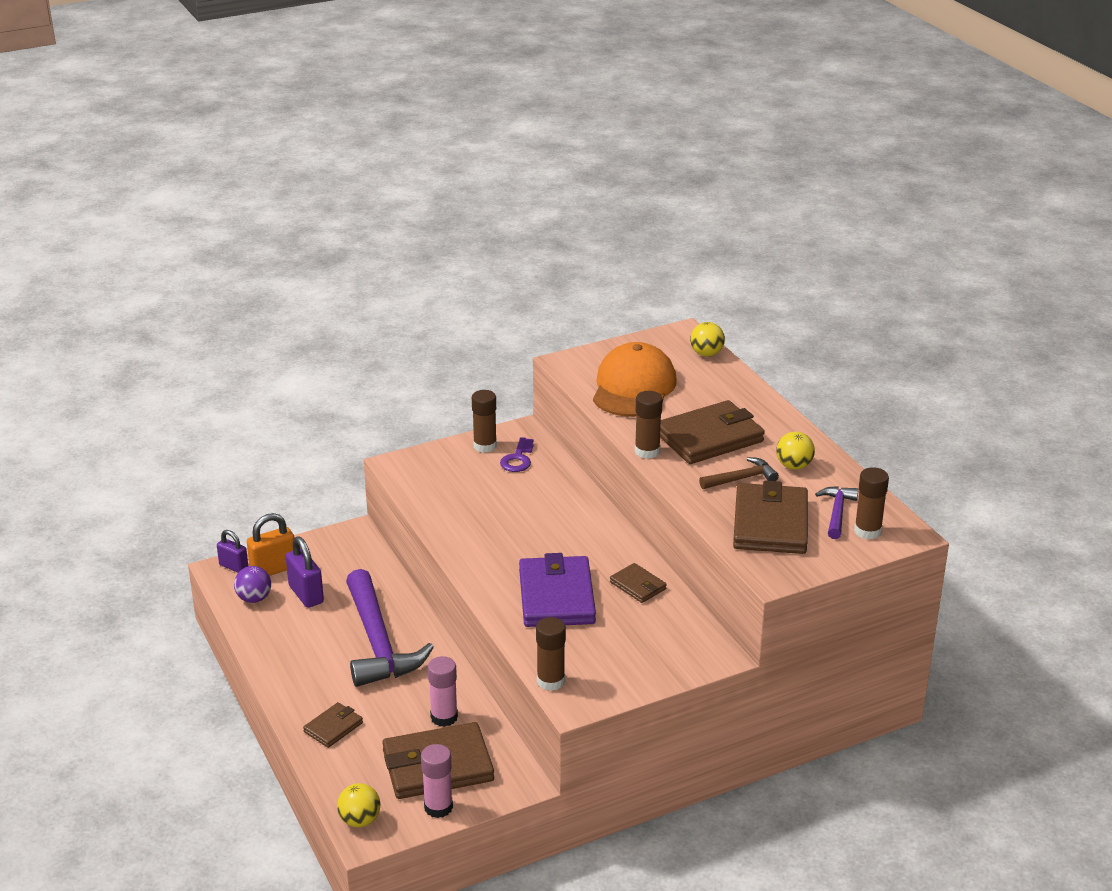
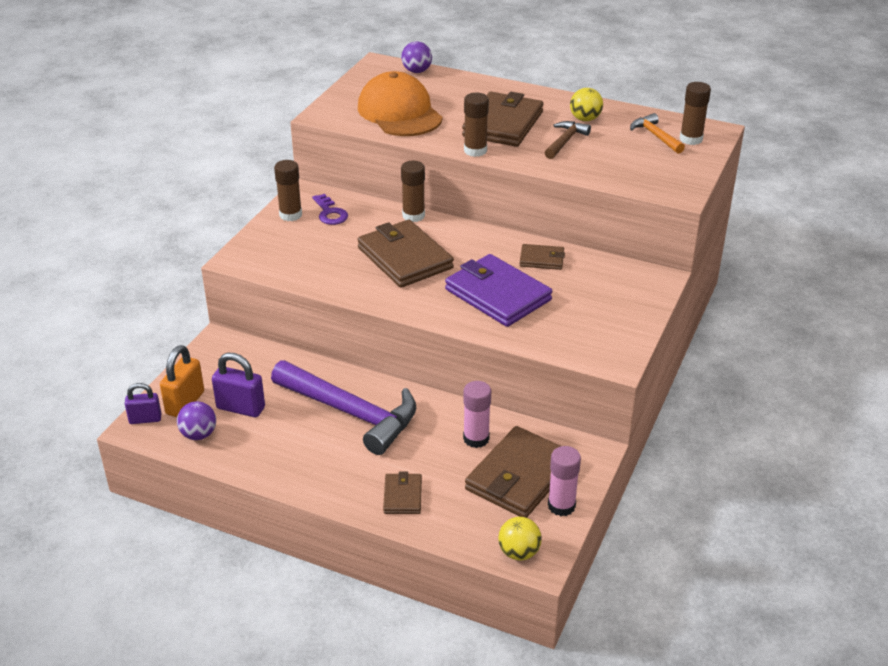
camera: 40 degrees left, 5 degrees up
(550, 681) = (579, 355): brown glue stick -> brown glue stick (413, 216)
(706, 354) = (417, 71): yellow ball -> purple ball
(770, 524) = (628, 161): brown wallet -> brown wallet (405, 258)
(837, 512) = (655, 136): purple hammer -> orange hammer

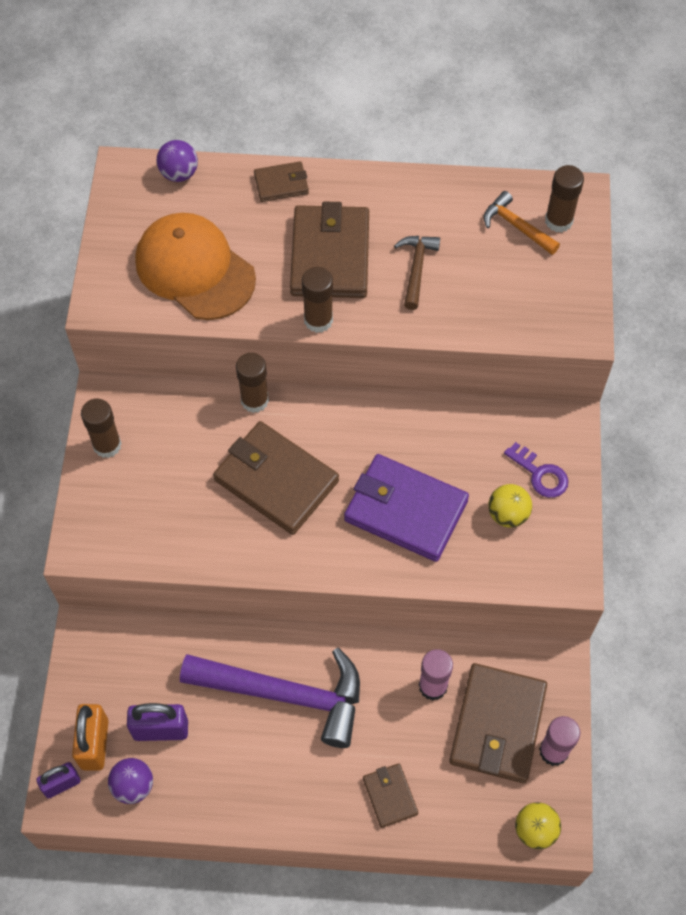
camera: 20 degrees left, 25 degrees up
(330, 213) = (153, 427): purple key -> purple key (540, 474)
(541, 259) = (431, 433): brown wallet -> brown wallet (281, 184)
(585, 119) = (423, 216): yellow ball -> yellow ball (507, 514)

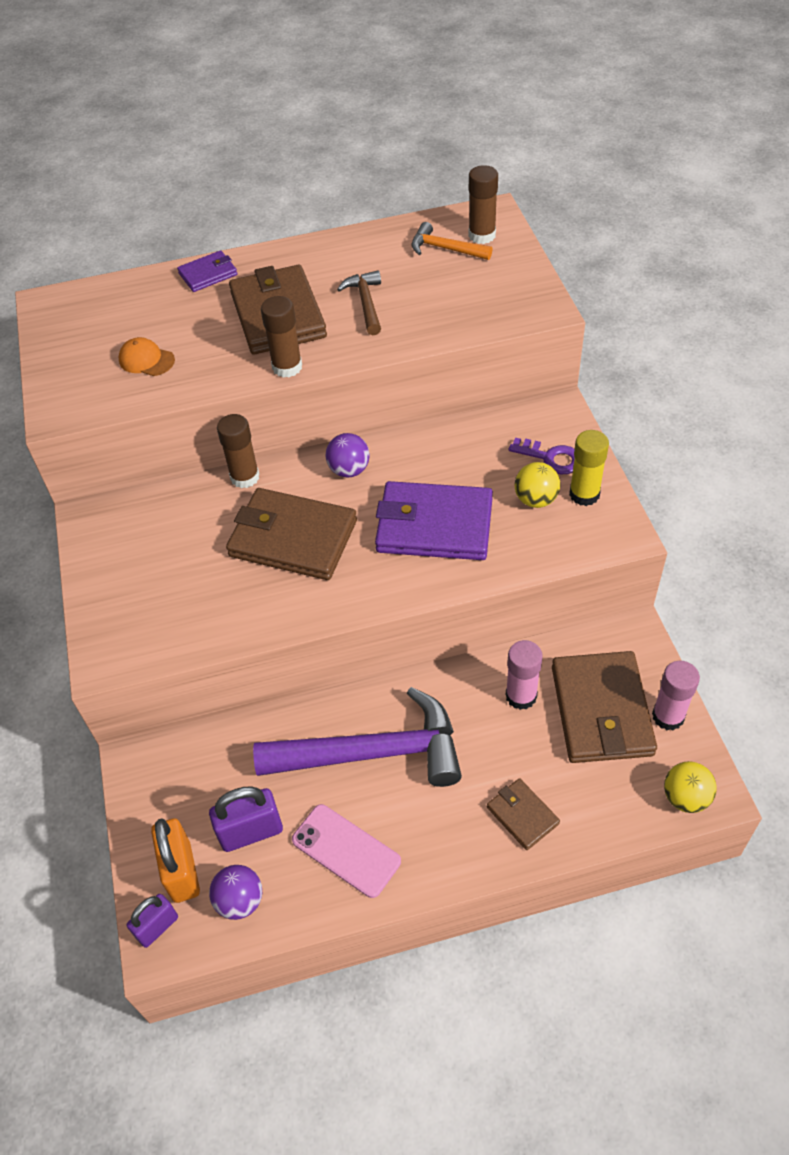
camera: 15 degrees left, 10 degrees down
(107, 445) = (104, 558): brown glue stick -> none
(179, 174) = (104, 291): purple ball -> purple ball (349, 470)
(195, 269) = (146, 360): orange cap -> orange cap, size x0.43
(232, 774) = (346, 850): none -> pink phone
(281, 184) = (208, 274): brown wallet -> purple wallet
(554, 524) = (584, 494): none -> yellow glue stick

